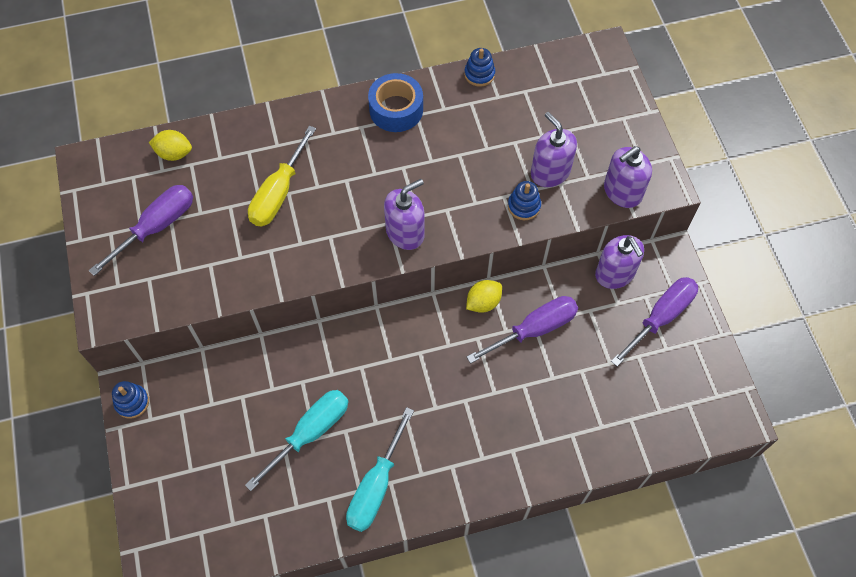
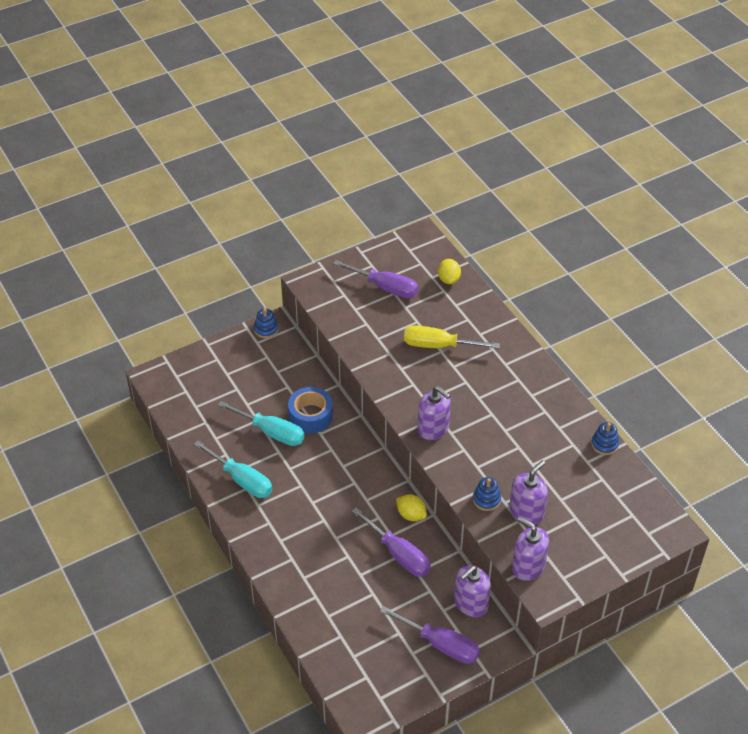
camera: 75 degrees right, 15 degrees down
(376, 486) = (242, 480): turquoise screwdriver -> turquoise screwdriver turned 150 degrees counterclockwise
(396, 109) = (544, 397): blue tape -> blue tape (310, 416)

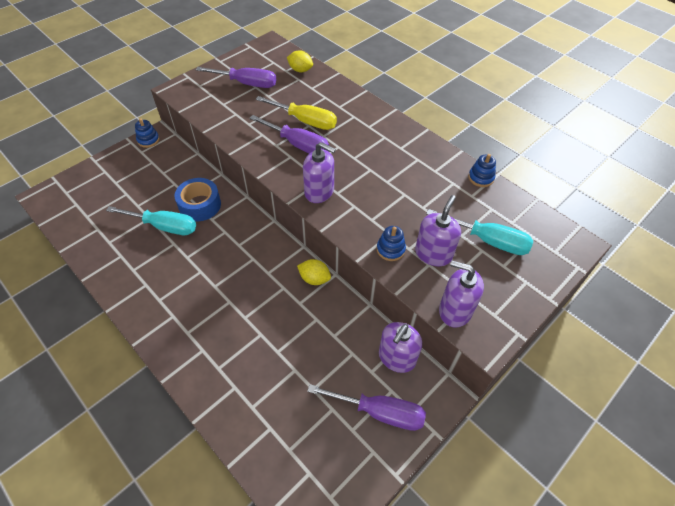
camera: 15 degrees left, 5 degrees up
(242, 480) = (139, 277): turquoise screwdriver -> turquoise screwdriver (488, 240)
(399, 554) = (311, 321): purple screwdriver -> purple screwdriver (298, 145)
(438, 345) = (305, 121): yellow screwdriver -> yellow screwdriver turned 150 degrees counterclockwise
(448, 279) = (300, 70): yellow lemon -> yellow lemon turned 45 degrees counterclockwise

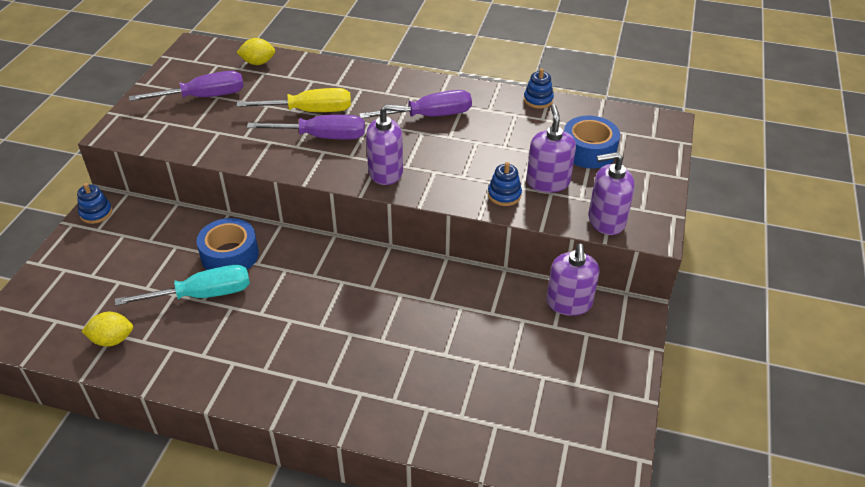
camera: 30 degrees left, 10 degrees down
(314, 279) = (428, 271): yellow lemon -> yellow lemon (112, 340)
(379, 412) = (590, 356): purple screwdriver -> purple screwdriver (430, 116)
(488, 240) = (588, 151): turquoise screwdriver -> blue tape

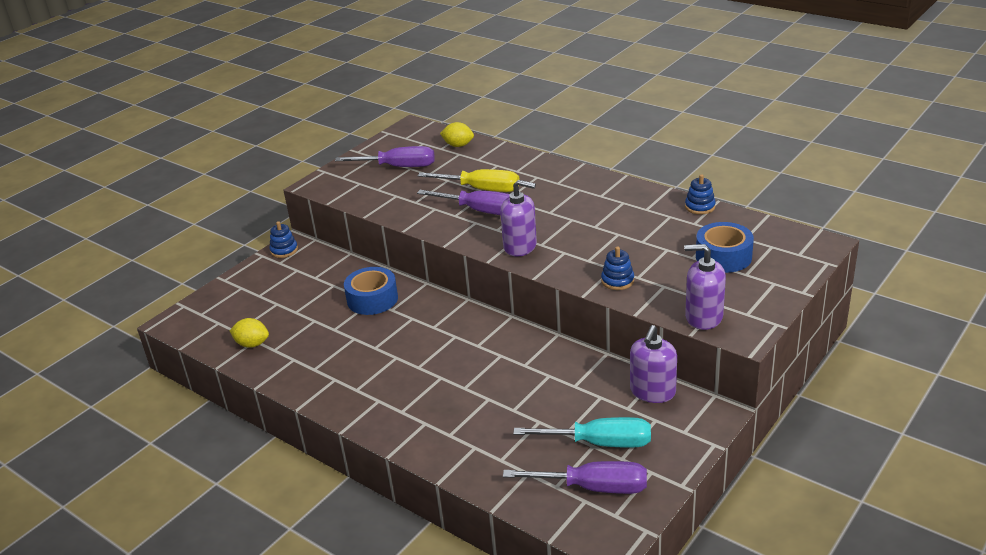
camera: 25 degrees right, 10 degrees down
(203, 295) = (336, 325): turquoise screwdriver -> turquoise screwdriver (600, 443)
(430, 116) = (587, 207): purple screwdriver -> purple screwdriver (593, 487)
(548, 182) = (666, 277): purple soap dispenser -> none

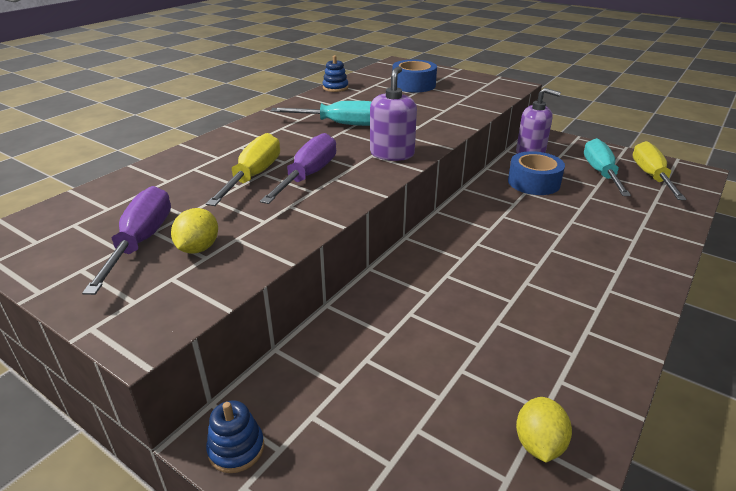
camera: 95 degrees left, 0 degrees up
(372, 299) = (406, 312): blue tape -> blue tape (533, 182)
(458, 145) = (111, 195): yellow lemon -> yellow lemon (198, 248)
(588, 218) = (342, 124): none -> turquoise screwdriver
(593, 487) = (651, 176): purple screwdriver -> yellow screwdriver
(617, 281) = (452, 116): blue stacking toy -> none
(703, 317) = (496, 93): purple soap dispenser -> none

